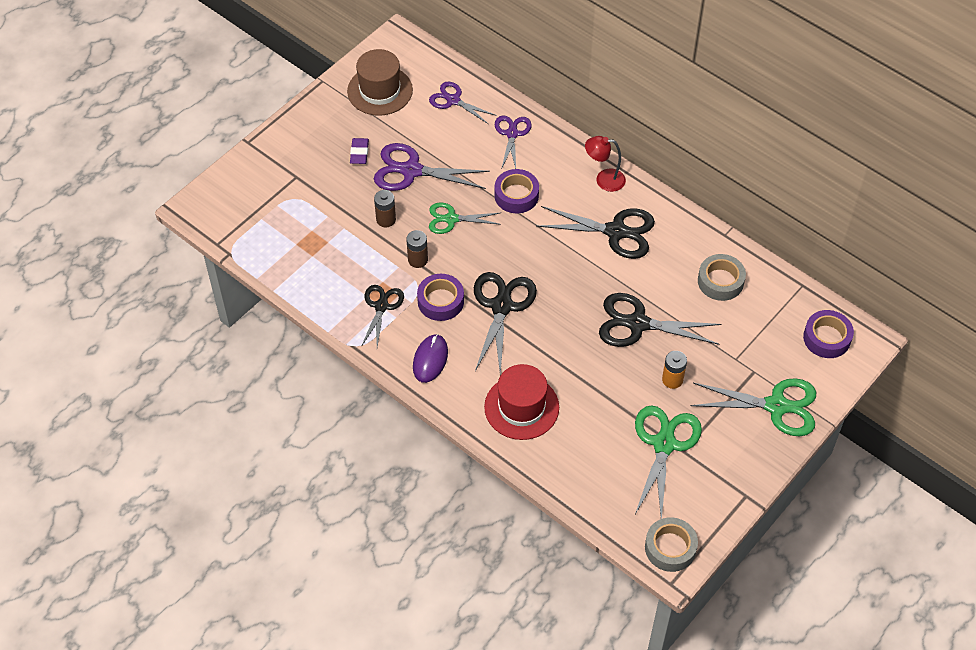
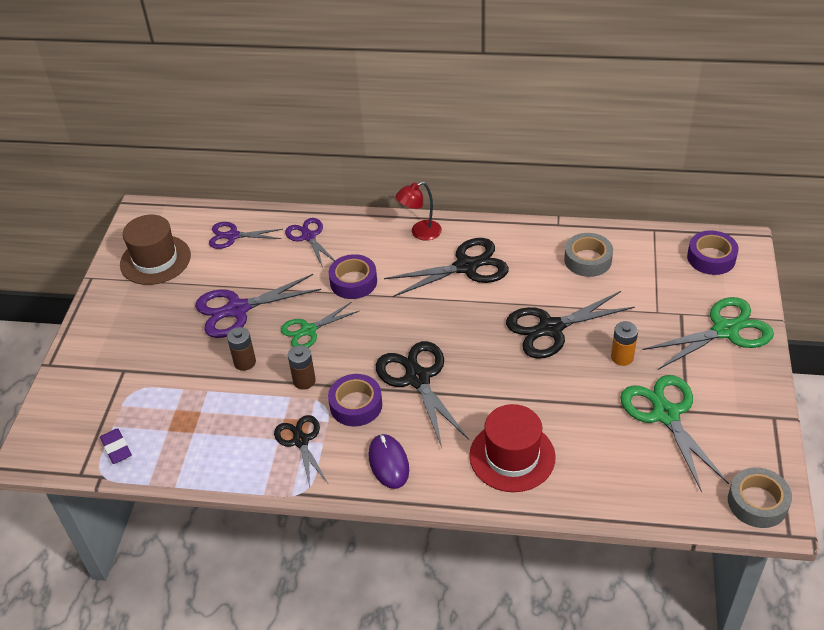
camera: 30 degrees left, 10 degrees down
(359, 153) = (174, 319): purple eraser -> purple eraser (116, 448)

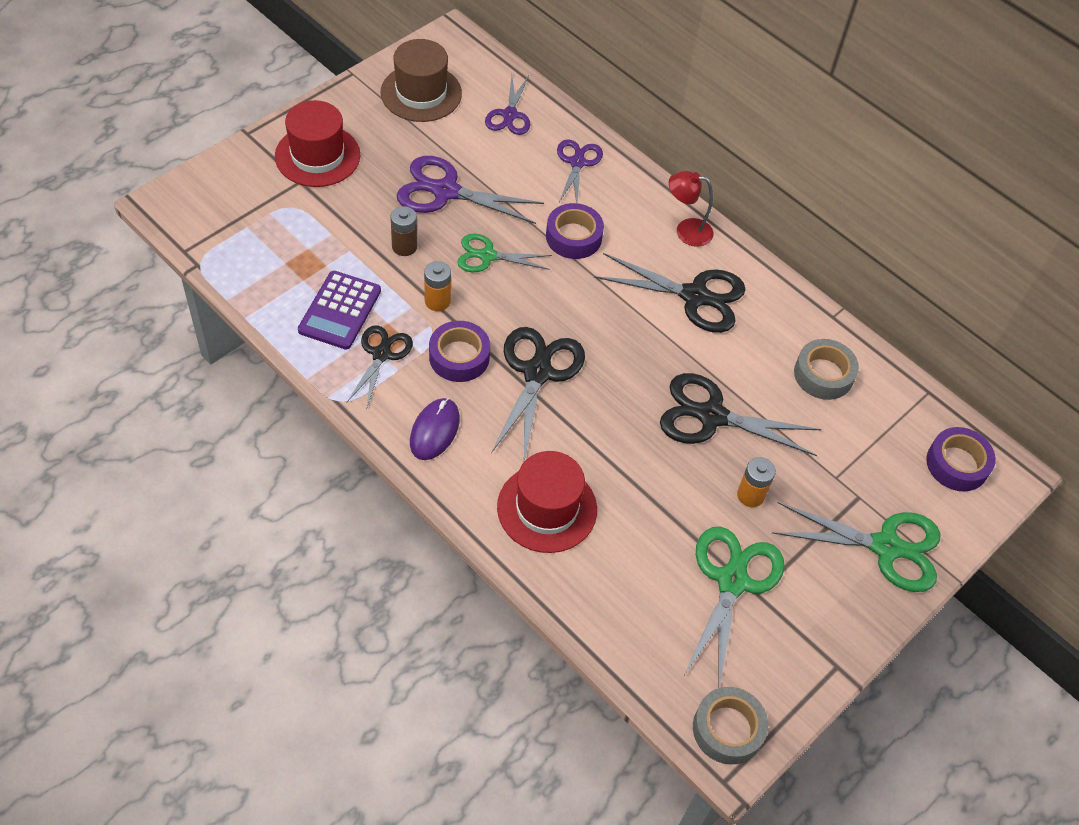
camera: 30 degrees right, 10 degrees up
(116, 448) = (231, 249): purple eraser -> none
(119, 345) = (317, 156): none -> red hat
(232, 236) = (510, 115): purple scissors -> purple scissors turned 120 degrees counterclockwise
(241, 433) = (340, 310): none -> purple calculator
(304, 381) = (437, 301): brown battery -> orange battery

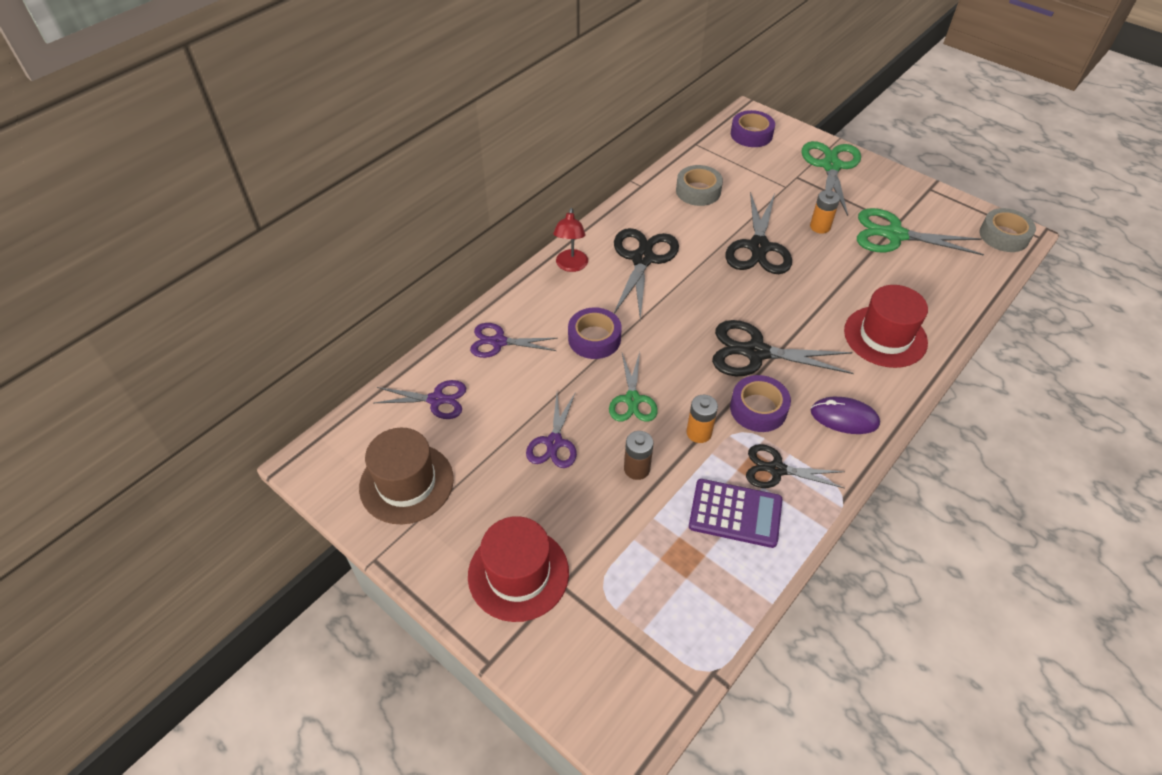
camera: 90 degrees left, 5 degrees down
(445, 191) = (554, 442): purple scissors -> purple scissors, size x0.63

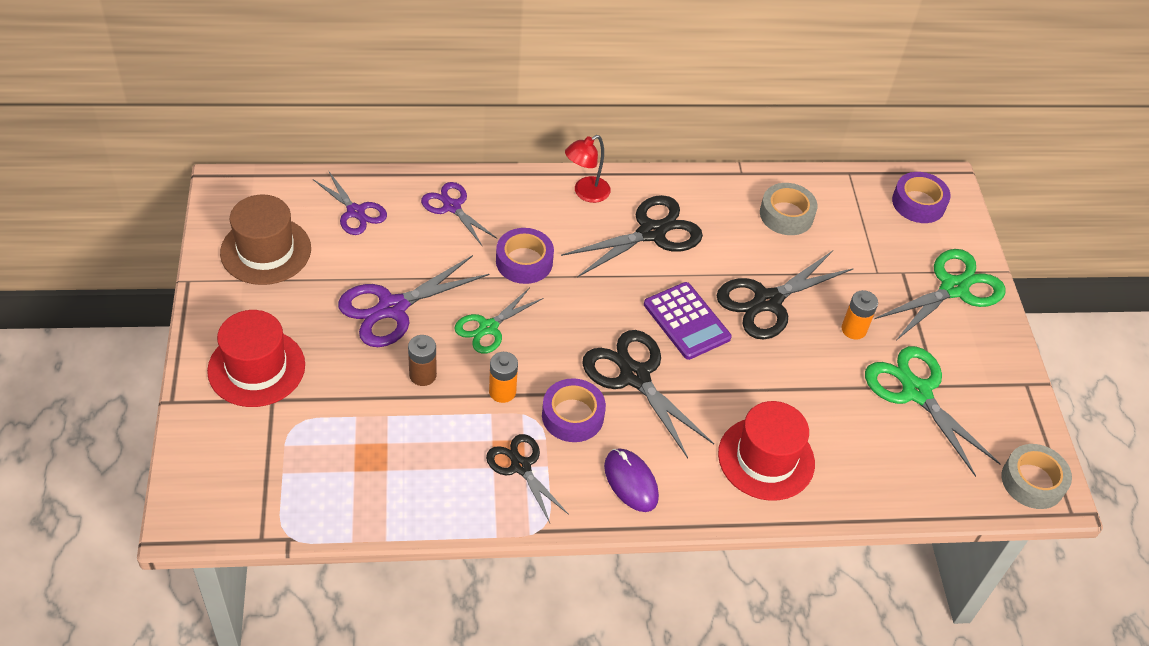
camera: 40 degrees right, 0 degrees up
(554, 442) = (392, 308): purple scissors -> purple scissors, size x1.59
(735, 513) = (446, 465): purple calculator -> purple calculator (686, 321)

